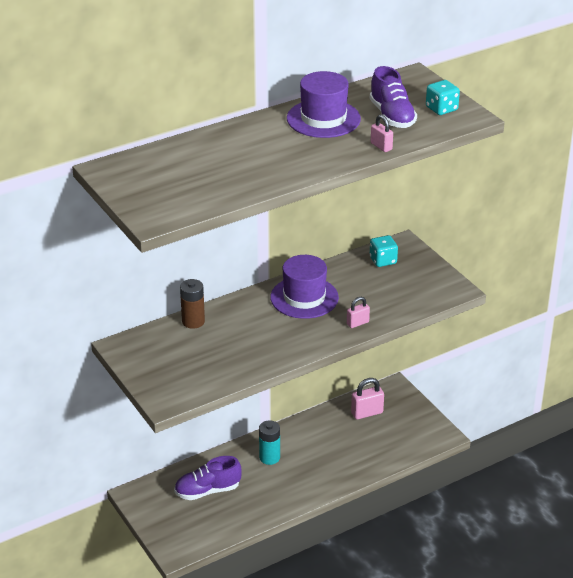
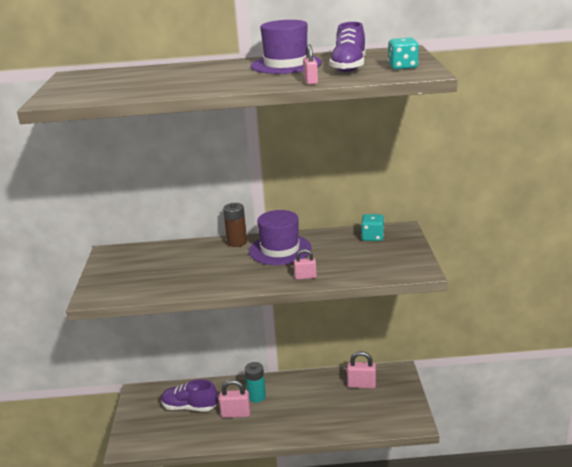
camera: 30 degrees right, 10 degrees down
(193, 321) = (177, 248): brown battery -> brown battery (237, 242)
(262, 482) = (236, 414): none -> pink padlock

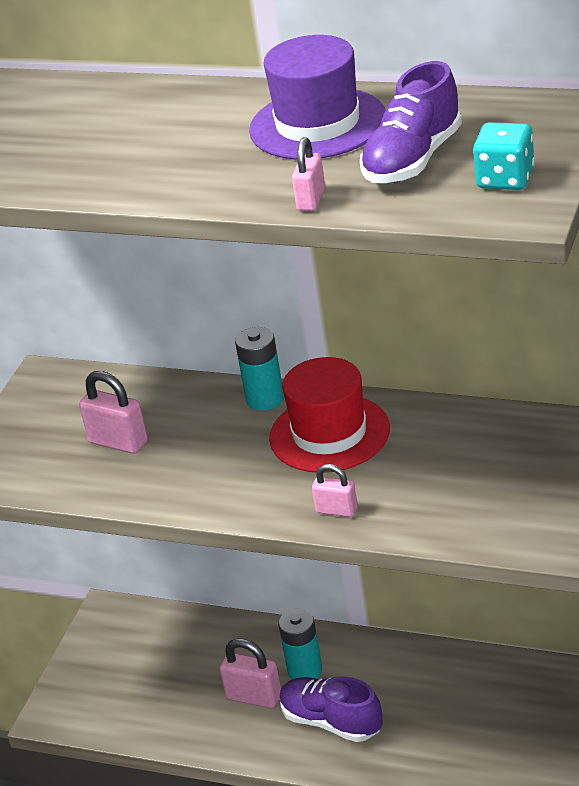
camera: 25 degrees right, 10 degrees up
(189, 407) = (182, 663): purple shoe -> purple shoe (331, 722)
(237, 242) = (265, 399): brown battery -> turquoise battery
(280, 249) = (329, 433): purple hat -> red hat
(361, 385) = (506, 693): pink padlock -> pink padlock (118, 442)
(372, 237) = (514, 438): turquoise dice -> none

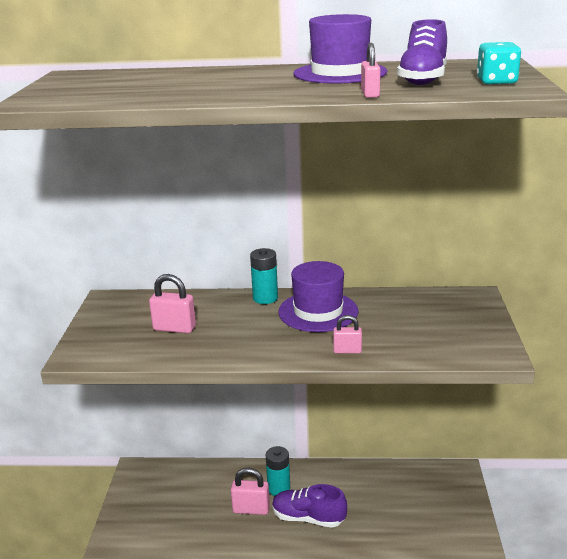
camera: 20 degrees left, 10 degrees down
(329, 433) = (318, 311): red hat -> purple hat

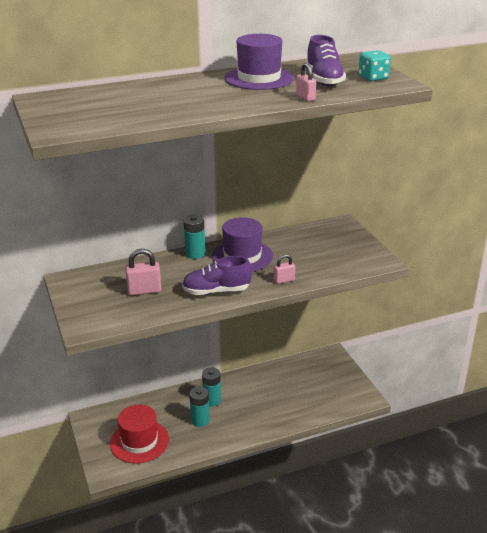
camera: 25 degrees left, 5 degrees up
(170, 514) = (139, 441): none -> red hat
(251, 509) = (200, 420): pink padlock -> turquoise battery
(308, 518) = (245, 414): purple shoe -> purple shoe (216, 291)

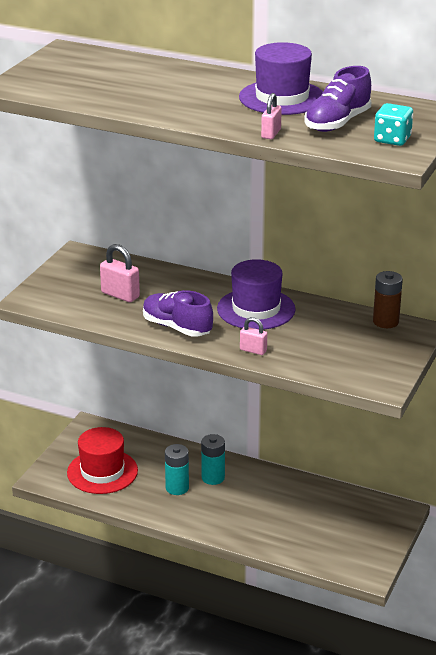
camera: 45 degrees right, 0 degrees up
(195, 254) = (218, 285): turquoise battery -> none
(320, 228) = (385, 321): none -> brown battery

